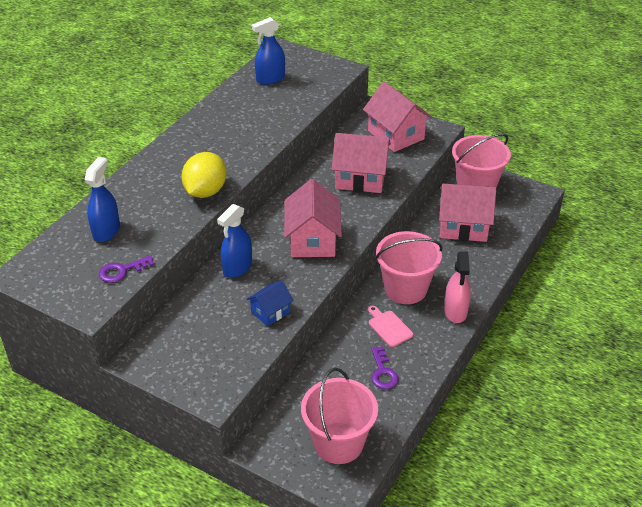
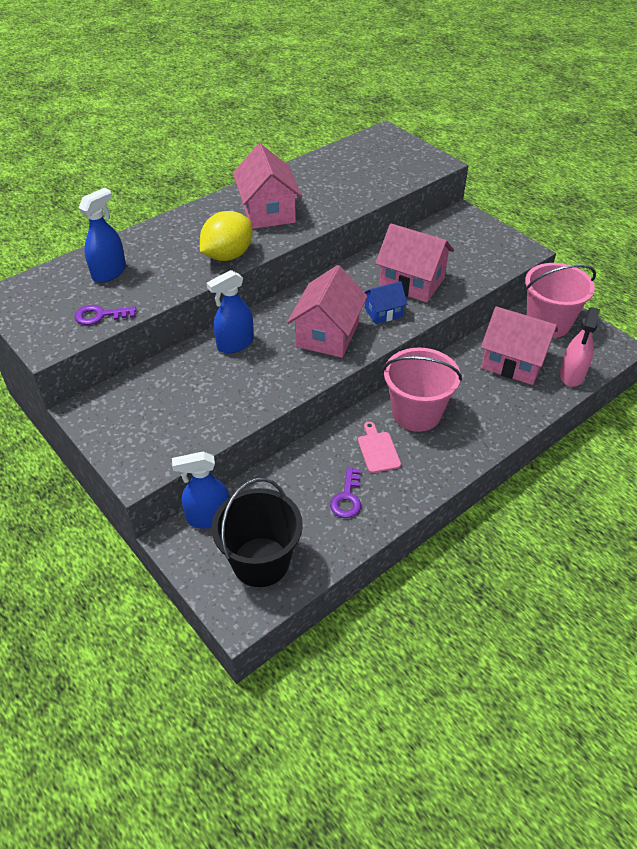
camera: 20 degrees right, 5 degrees up
(270, 79) = (356, 158): blue spray bottle -> blue spray bottle (208, 517)
(270, 312) = (244, 399): blue house -> blue house (383, 312)
(338, 443) = (261, 562): pink bucket -> black bucket
(396, 135) = (473, 245): pink house -> pink house (268, 212)
(455, 311) = (461, 453): pink spray bottle -> pink spray bottle (572, 375)

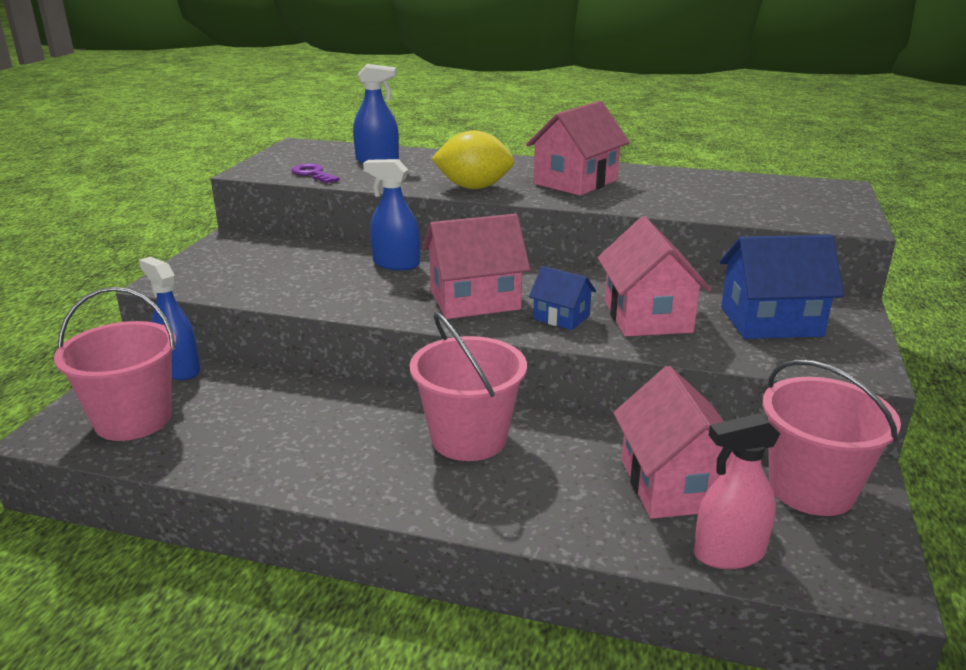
camera: 55 degrees right, 20 degrees down
(261, 562) = (133, 419): black bucket -> pink bucket
(347, 497) = (272, 439): purple key -> none
(378, 450) = (373, 433): pink cutting board -> none
(456, 247) = (770, 321): none -> blue house

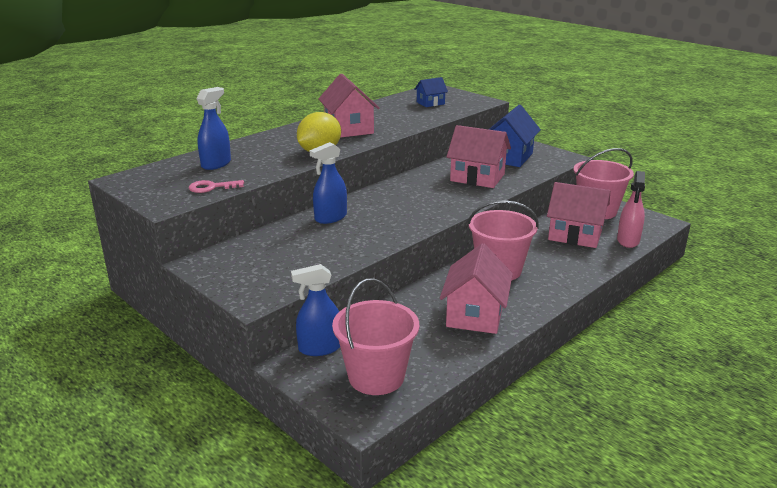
camera: 60 degrees left, 0 degrees up
(313, 174) = (211, 187): purple key -> pink key
(474, 300) = (412, 209): pink house -> pink house (475, 314)
(561, 317) = (457, 195): blue house -> blue house (430, 103)

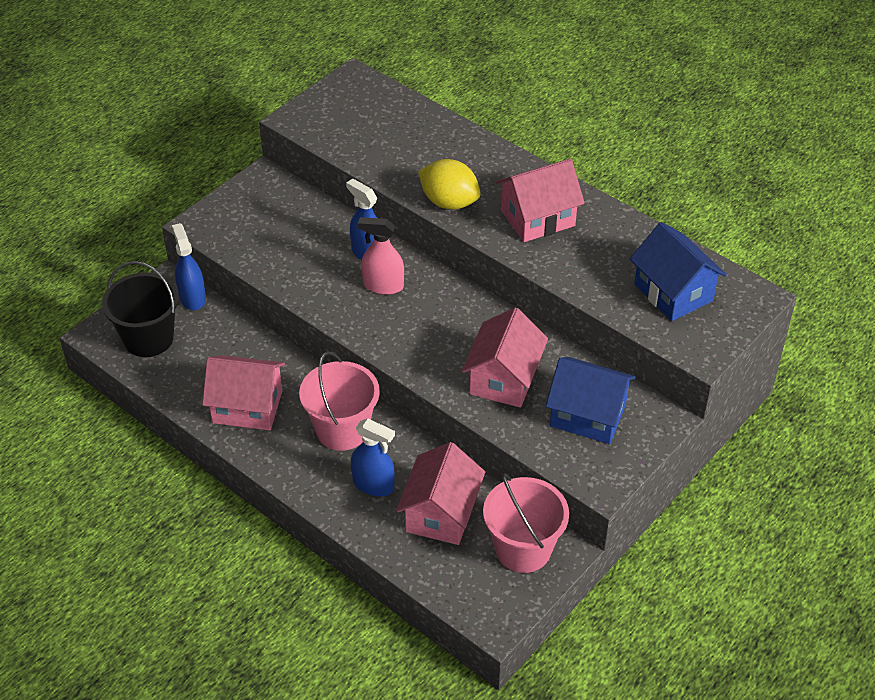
camera: 85 degrees right, 20 degrees up
(211, 187) = (338, 139): pink key -> none
(216, 164) = (402, 130): blue spray bottle -> blue spray bottle (373, 485)
(376, 377) = (148, 338): pink bucket -> black bucket
(430, 103) = (673, 292): blue house -> blue house, size x1.81
(628, 241) = (430, 571): pink spray bottle -> pink spray bottle (383, 286)

